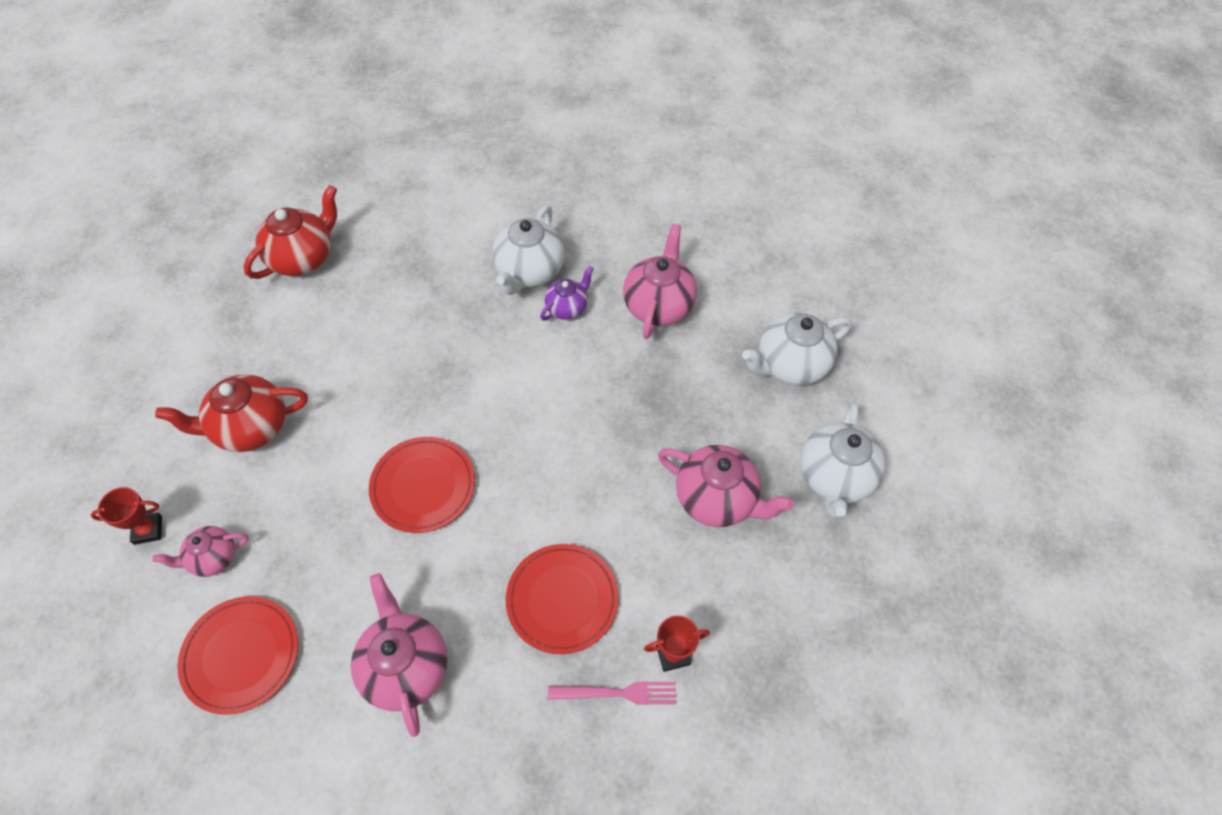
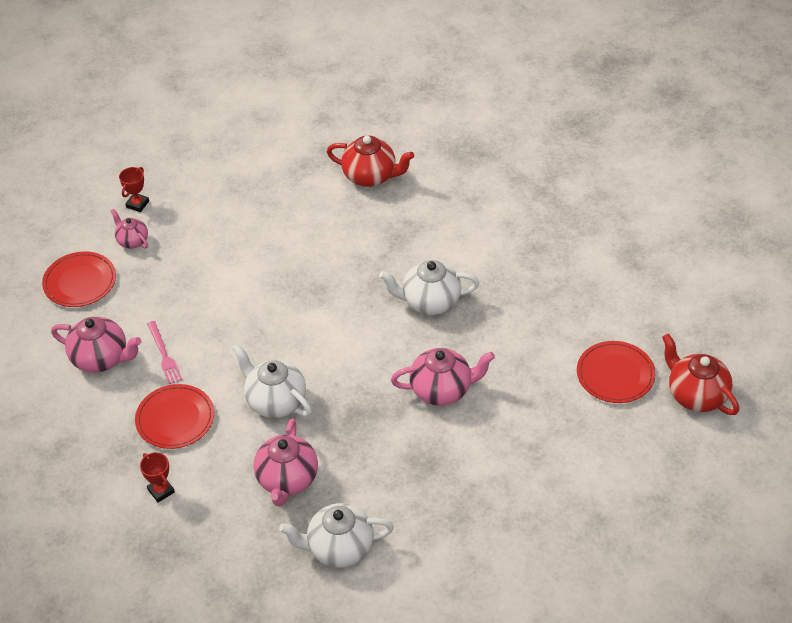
camera: 70 degrees right, 10 degrees down
(148, 530) = (137, 204): red trophy -> red trophy turned 60 degrees clockwise
(250, 428) = (225, 214): red teapot -> red teapot (695, 395)
(405, 666) = (101, 358): pink teapot -> pink teapot turned 60 degrees clockwise
(423, 486) = (223, 316): red plate -> red plate (615, 374)
(567, 307) = (409, 336): purple teapot -> none
(617, 693) = (124, 470): pink fork -> pink fork (164, 354)
(790, 365) = (430, 491): white teapot -> white teapot (275, 401)

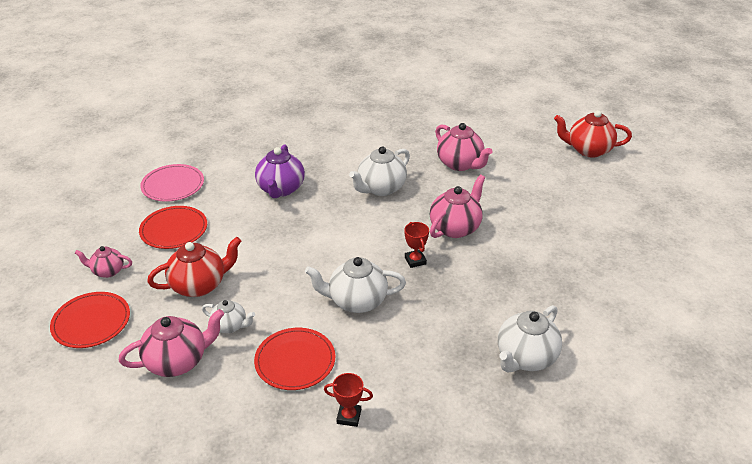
camera: 45 degrees left, 10 degrees down
(137, 204) = (83, 247): red trophy -> red trophy (415, 260)
(164, 354) = (230, 326): pink fork -> white teapot
(262, 181) = (173, 185): none -> pink plate
(287, 480) = (432, 342): pink teapot -> pink teapot (460, 164)
(343, 244) = (281, 189): none -> purple teapot
(371, 176) = (250, 147): red teapot -> red teapot (199, 285)
(615, 374) = (536, 164): red plate -> red plate (174, 230)

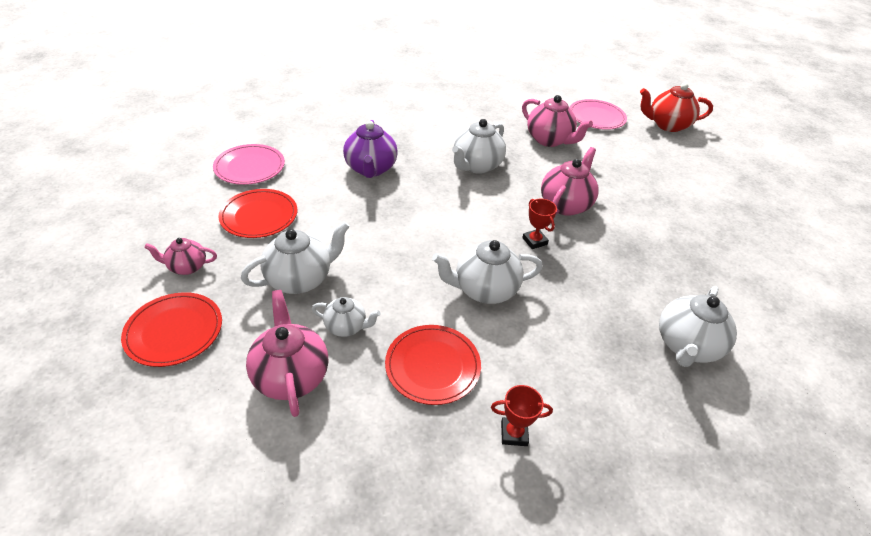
camera: 10 degrees left, 5 degrees up
(178, 361) = (291, 375): pink teapot -> pink teapot turned 75 degrees counterclockwise
(199, 285) = (300, 279): red teapot -> white teapot
(516, 141) = (596, 117): none -> pink plate

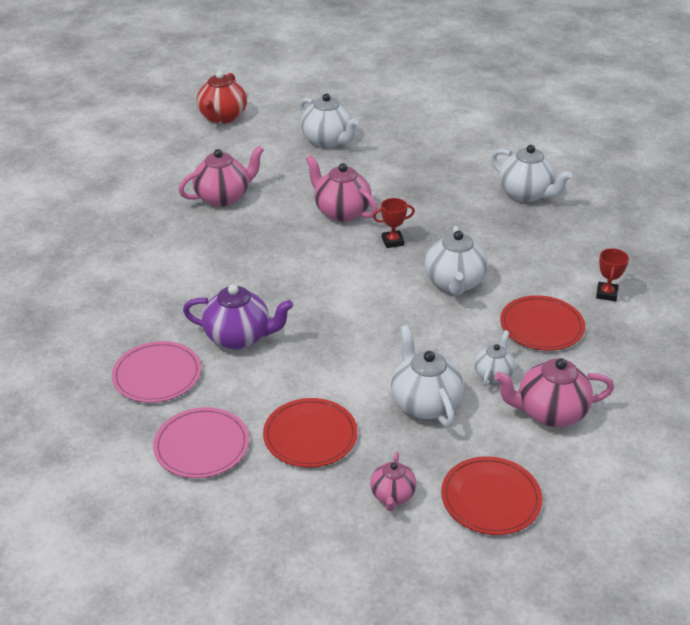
camera: 75 degrees left, 5 degrees down
(476, 166) = (257, 256): white teapot -> white teapot (328, 141)
(596, 117) = (189, 156): pink plate -> pink plate (157, 375)

